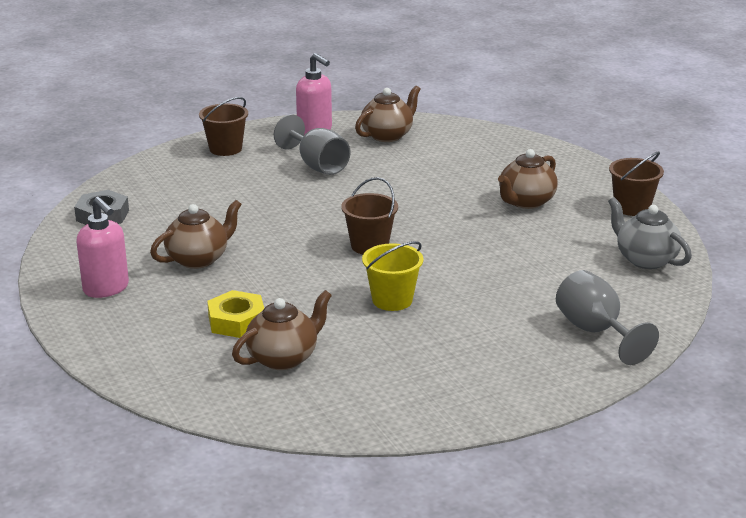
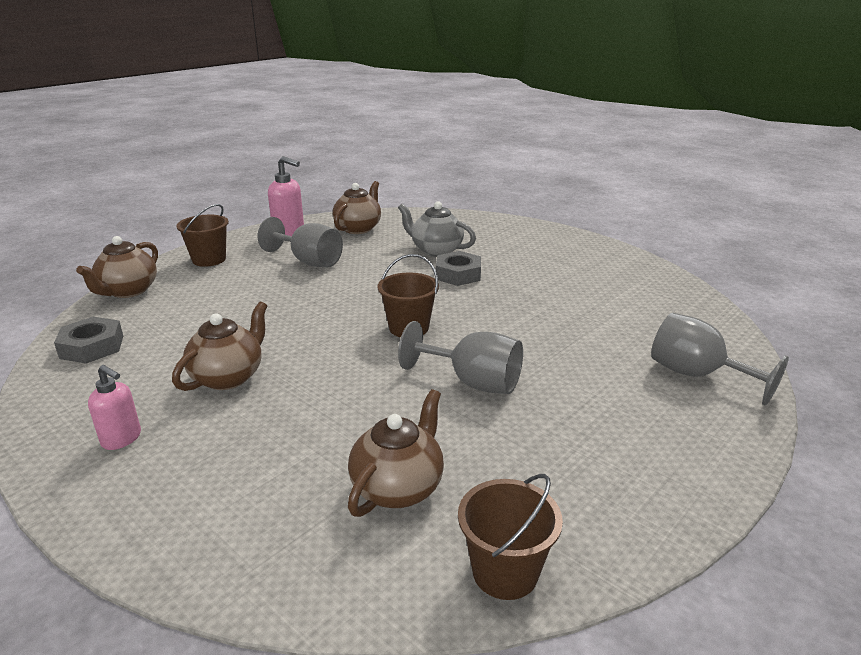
camera: 20 degrees left, 0 degrees up
(106, 289) = (122, 439): pink soap dispenser -> pink soap dispenser, size x0.66
(236, 321) = (312, 448): yellow nut -> none
(392, 300) = (473, 382): yellow bucket -> grey goblet
(453, 202) = (458, 274): none -> grey nut
(526, 202) = (520, 264): brown teapot -> brown teapot (128, 291)
(632, 207) = (610, 255): brown bucket -> brown bucket (505, 572)
(645, 259) = (666, 296): grey teapot -> grey teapot (436, 250)

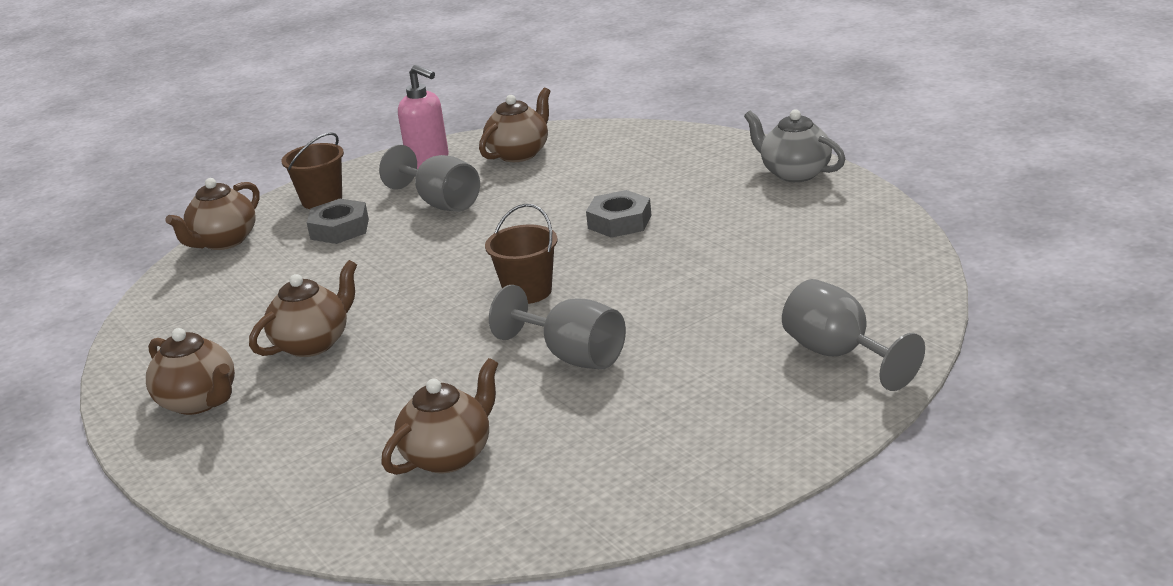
camera: 15 degrees right, 0 degrees up
(92, 347) = (179, 307): grey nut -> grey nut (339, 229)
(122, 439) = (199, 402): pink soap dispenser -> brown teapot
(436, 250) = (607, 186): grey teapot -> grey teapot (795, 173)
(505, 572) = (517, 529): brown bucket -> none

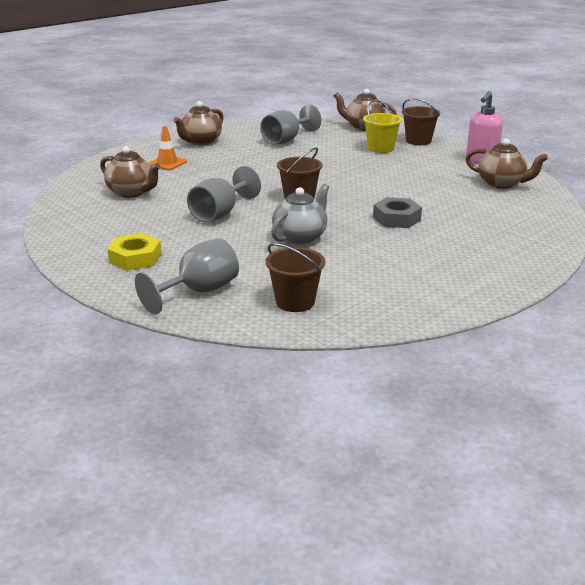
camera: 80 degrees right, 0 degrees up
(307, 430) = (167, 163): none -> orange traffic cone
(313, 343) = (249, 156): brown teapot -> none
(339, 229) = (380, 148): grey nut -> yellow bucket
(441, 203) = (419, 168): grey goblet -> grey goblet (286, 140)
(732, 419) = (135, 258): none -> yellow nut
(795, 173) = (494, 278): grey teapot -> grey teapot (300, 237)
(861, 286) = (295, 302): none -> brown bucket

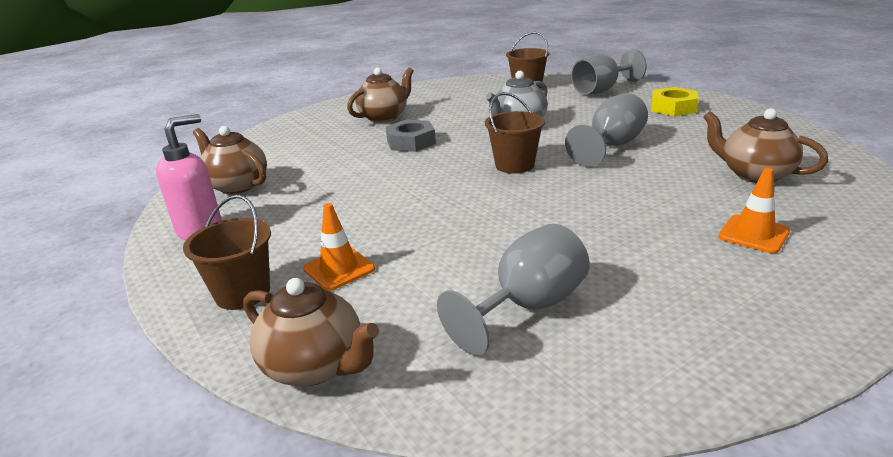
camera: 170 degrees left, 0 degrees up
(201, 142) = (735, 308): brown teapot -> brown teapot (384, 117)
(380, 148) = (339, 269): yellow bucket -> orange traffic cone

